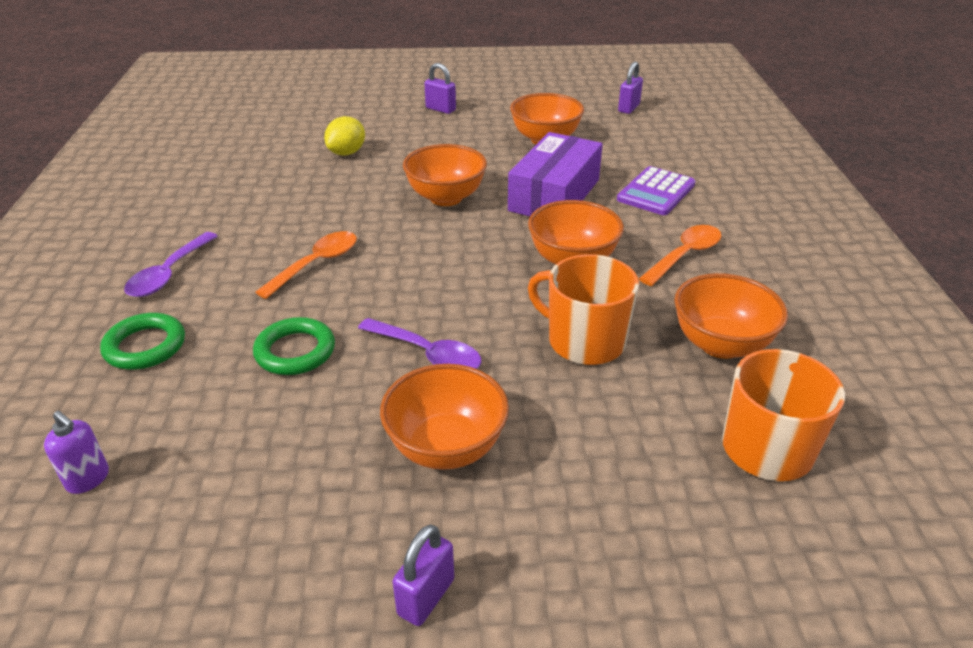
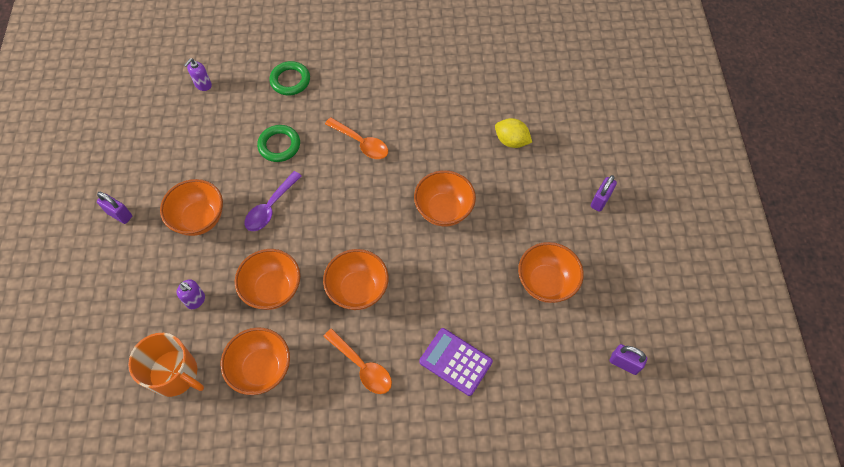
camera: 90 degrees right, 25 degrees up
(169, 274) = (354, 74): purple spoon -> none
(554, 195) = (449, 284): purple box -> none
(584, 341) = (273, 289): orange mug -> orange bowl
(621, 434) = (196, 300): none -> purple soap dispenser

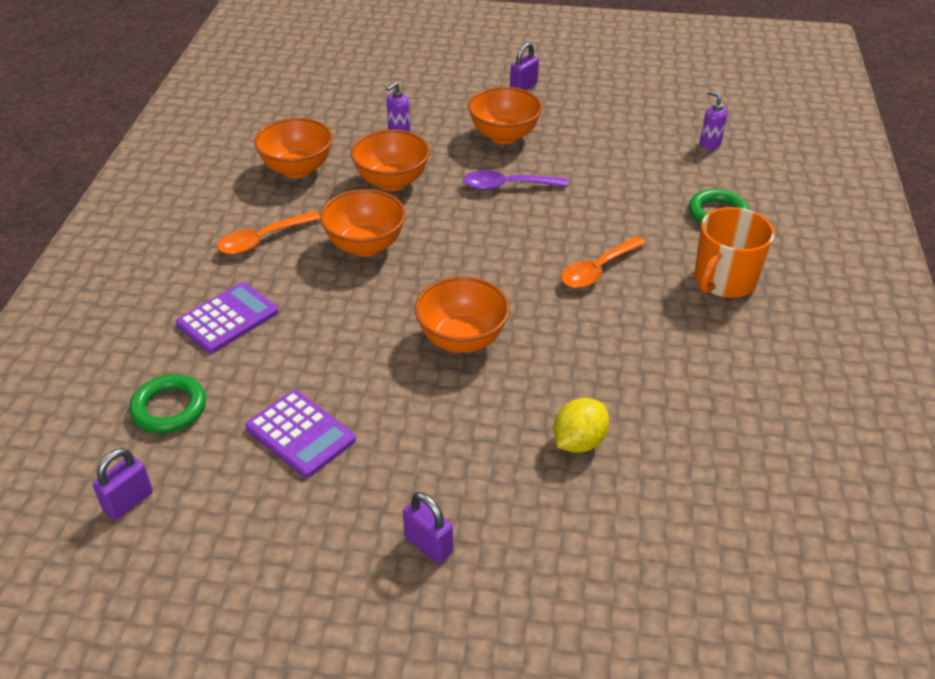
camera: 100 degrees right, 20 degrees down
(175, 374) = (319, 117): orange mug -> orange mug (724, 280)
(270, 207) = (507, 186): purple spoon -> purple spoon turned 45 degrees counterclockwise
(279, 145) = (603, 198): green ring -> green ring (169, 408)
(546, 282) = (300, 434): orange bowl -> purple calculator

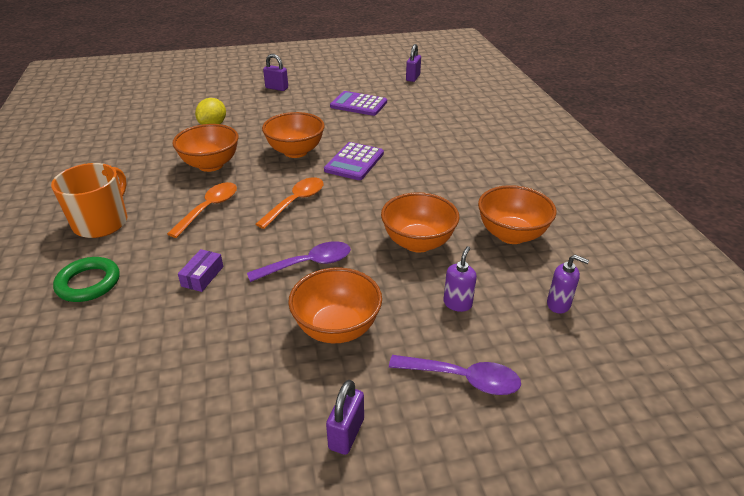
camera: 160 degrees right, 5 degrees down
(169, 408) = (431, 101): green ring -> none
(227, 318) = (445, 135): purple calculator -> purple calculator (354, 162)
(262, 240) = (474, 177): orange spoon -> orange spoon (295, 202)
(365, 246) = (397, 188): orange bowl -> orange bowl (211, 165)
(433, 94) = (463, 379): none -> purple spoon
(609, 197) = (202, 276): none -> purple box
(710, 143) = (67, 387): purple soap dispenser -> purple soap dispenser (558, 304)

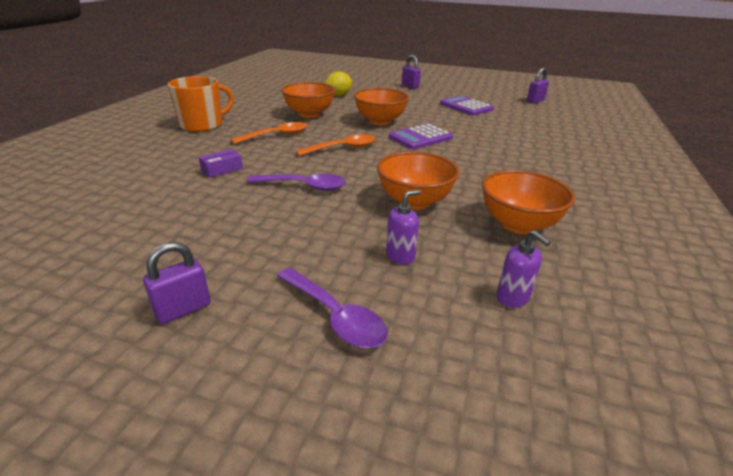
camera: 30 degrees right, 5 degrees down
(88, 283) = (152, 151): green ring -> none
(337, 328) = (272, 233): orange bowl -> none

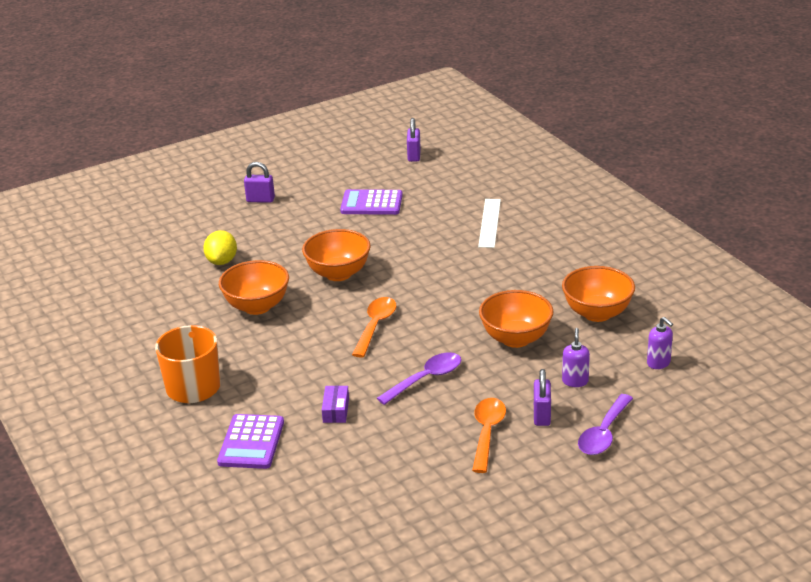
camera: 45 degrees left, 0 degrees up
(183, 309) = (534, 488): purple padlock -> purple padlock (542, 415)
(277, 135) = (292, 350): orange spoon -> orange spoon (487, 433)
(335, 316) = (604, 433): purple spoon -> purple spoon turned 120 degrees clockwise
(420, 137) = (408, 272): purple calculator -> purple calculator (251, 442)
(513, 298) = (658, 363): purple soap dispenser -> purple soap dispenser turned 45 degrees clockwise
(527, 141) = (489, 223): none -> white ruler

